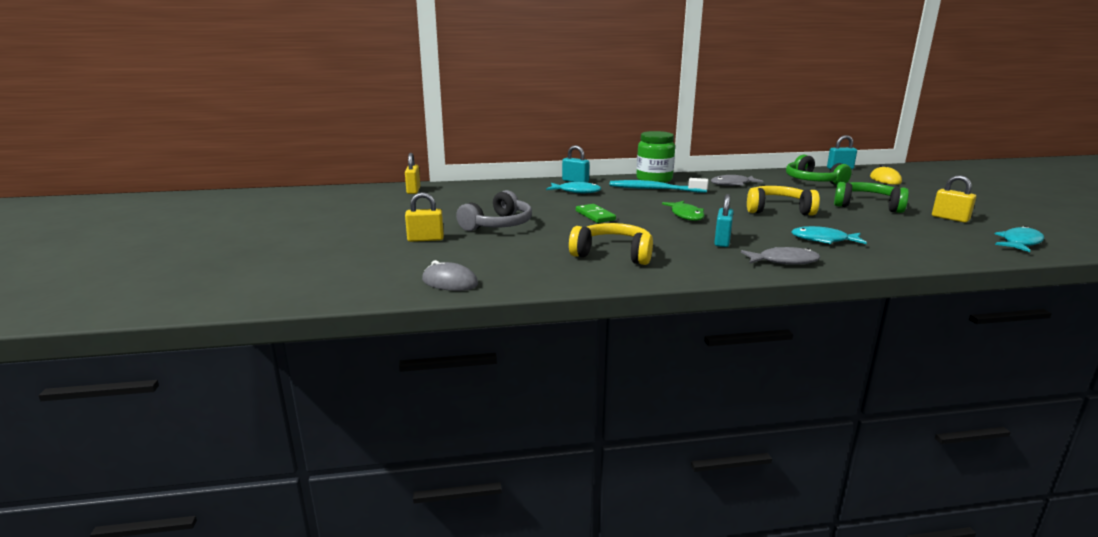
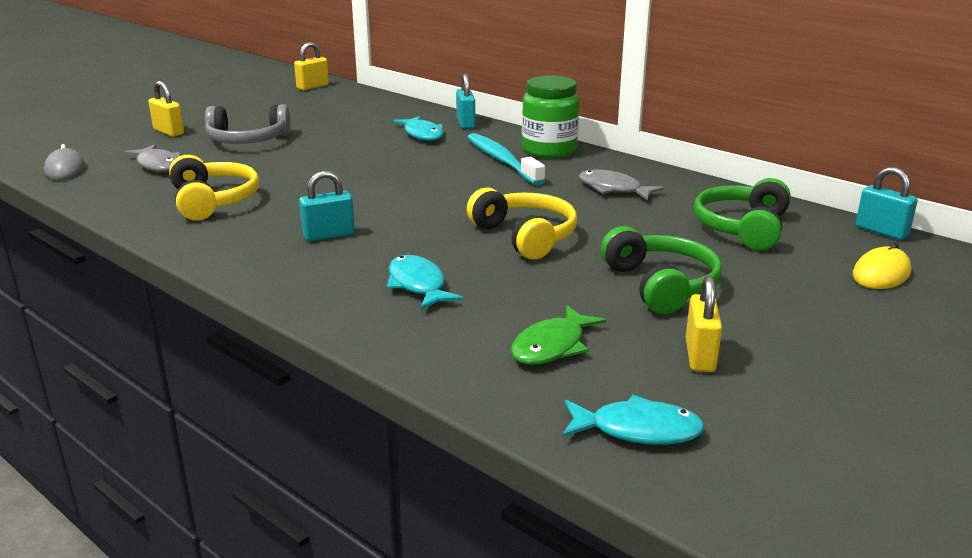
camera: 50 degrees right, 5 degrees up
(595, 215) = (340, 163): green domino -> none
(686, 215) = (410, 198): green fish -> green fish (552, 346)
(784, 261) = (292, 278): grey fish -> grey fish (158, 165)

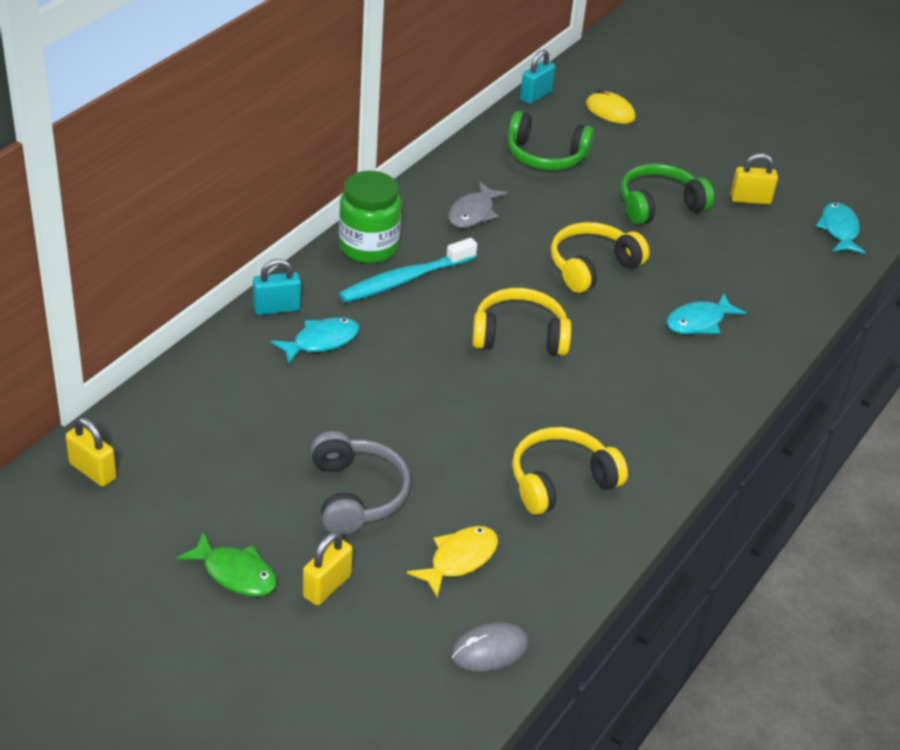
camera: 100 degrees left, 15 degrees up
(158, 165) = (459, 559): grey fish -> yellow fish
(329, 235) = (621, 383): turquoise padlock -> none
(414, 197) = (519, 335): none -> yellow headphones
(552, 346) = (763, 257): green fish -> green fish (235, 573)

